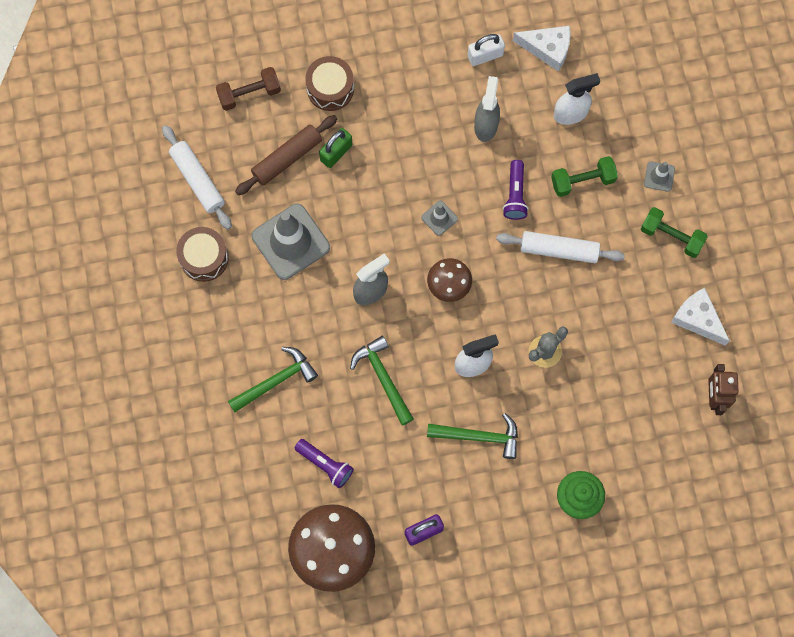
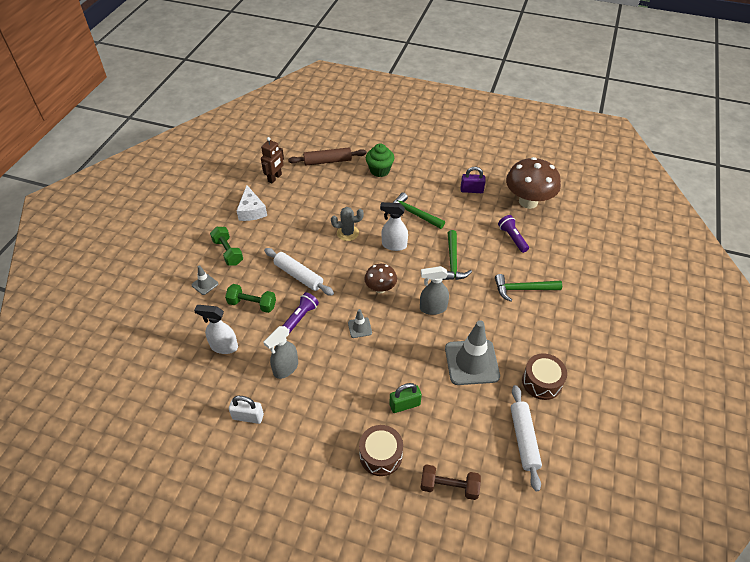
camera: 150 degrees left, 25 degrees down
(287, 158) = (444, 420): brown rolling pin -> brown rolling pin (327, 161)
(547, 49) = (201, 397): white cheese -> none

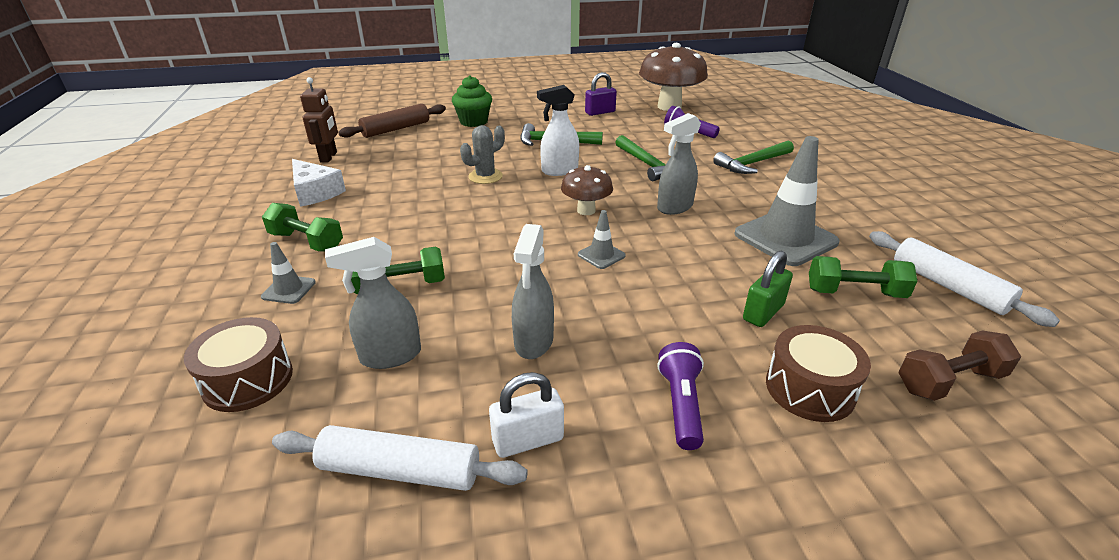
camera: 30 degrees left, 15 degrees down
(224, 346) = (390, 356): white spray bottle -> grey spray bottle
(298, 276) = (452, 233): white rolling pin -> white rolling pin (400, 470)
(300, 317) = (498, 273): purple flashlight -> purple flashlight (681, 405)
(466, 417) = (855, 293): none -> green dumbbell
(542, 382) = (883, 227): brown drum -> brown drum (248, 380)

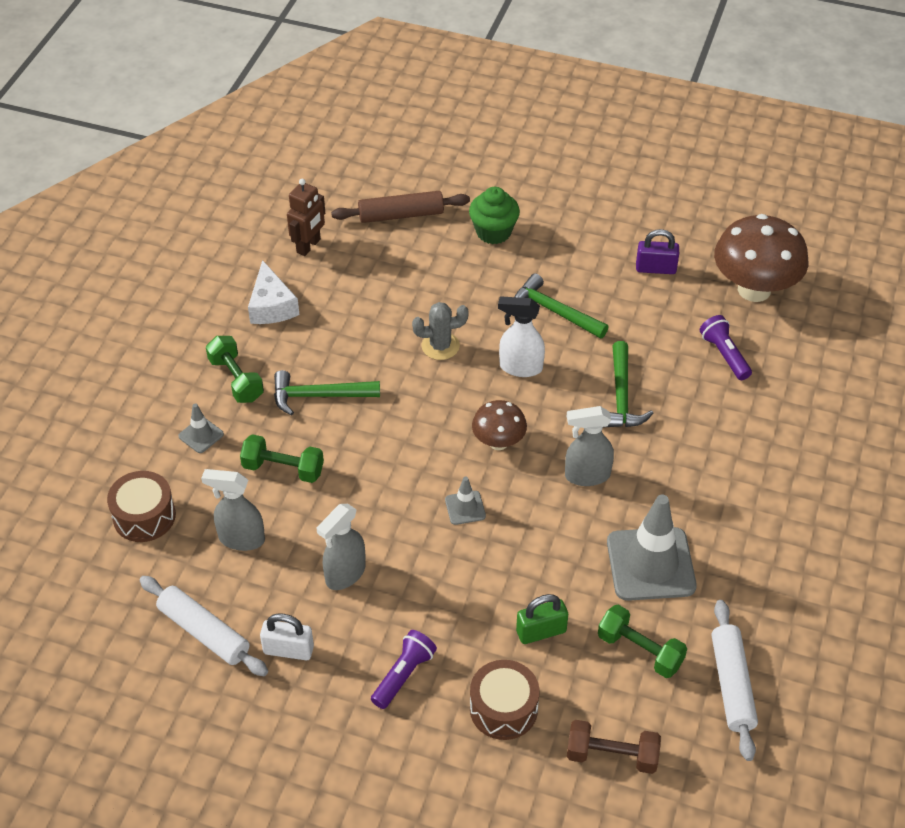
camera: 30 degrees right, 15 degrees up
(752, 163) = (739, 443): green hammer -> green hammer (319, 396)

